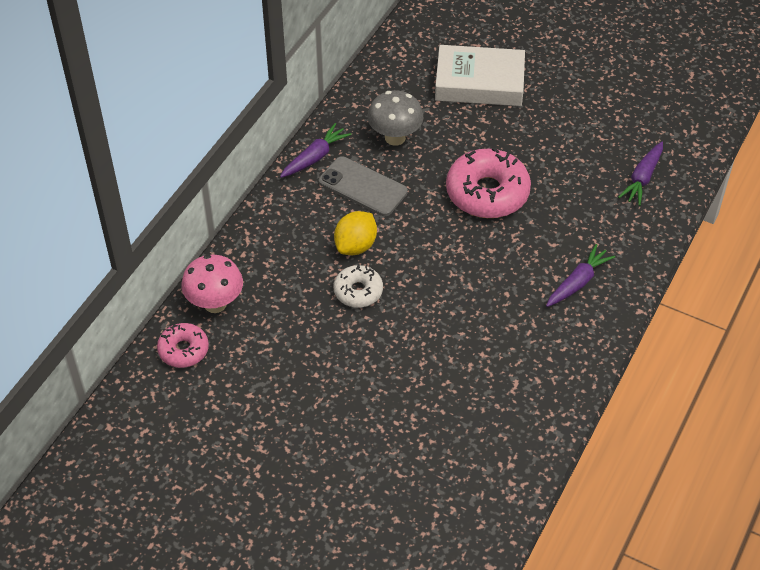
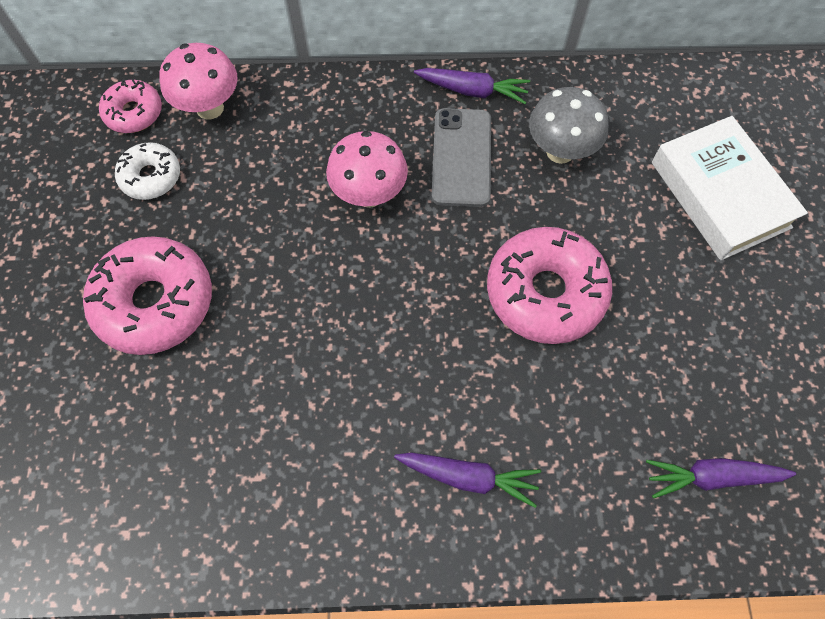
camera: 60 degrees right, 15 degrees up
(356, 246) = (369, 194): yellow lemon -> pink mushroom
(356, 393) = (155, 302): none -> pink donut
(358, 291) = (303, 230): white donut -> white donut (151, 177)

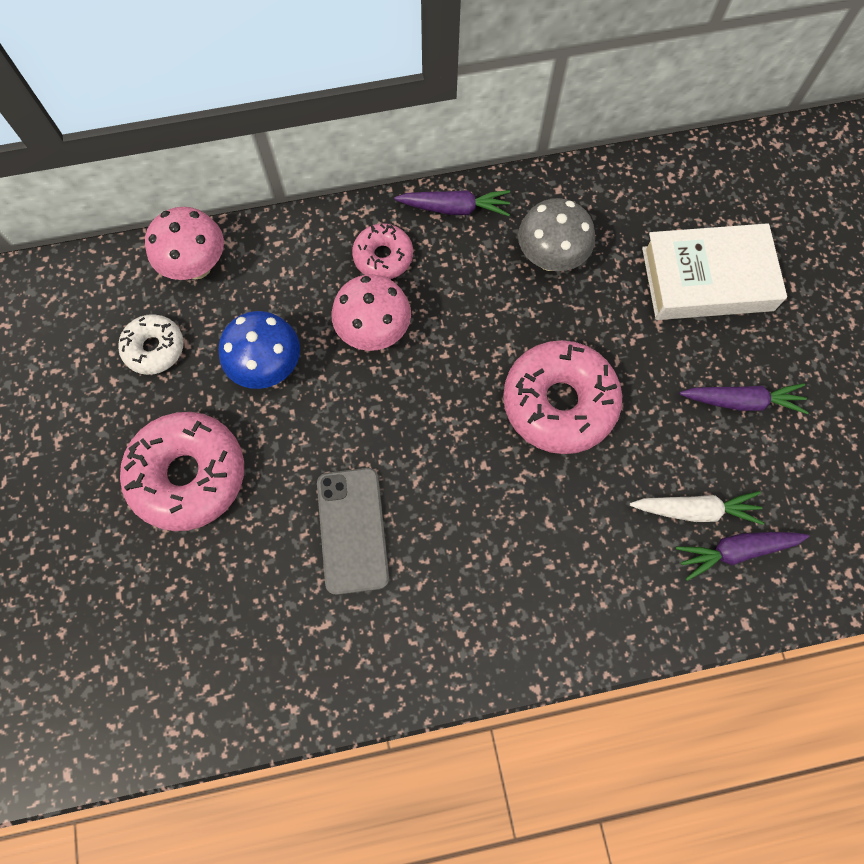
camera: 10 degrees left, 5 degrees up
(134, 113) = (121, 284): pink donut -> pink donut (383, 257)
(257, 212) = (268, 367): none -> blue mushroom
(461, 157) = (456, 280): grey phone -> grey phone (352, 530)
(468, 477) = (518, 590): purple carrot -> purple carrot (741, 401)
(673, 426) = (695, 510): none -> white carrot
(720, 194) = (707, 279): white book -> white book turned 60 degrees counterclockwise

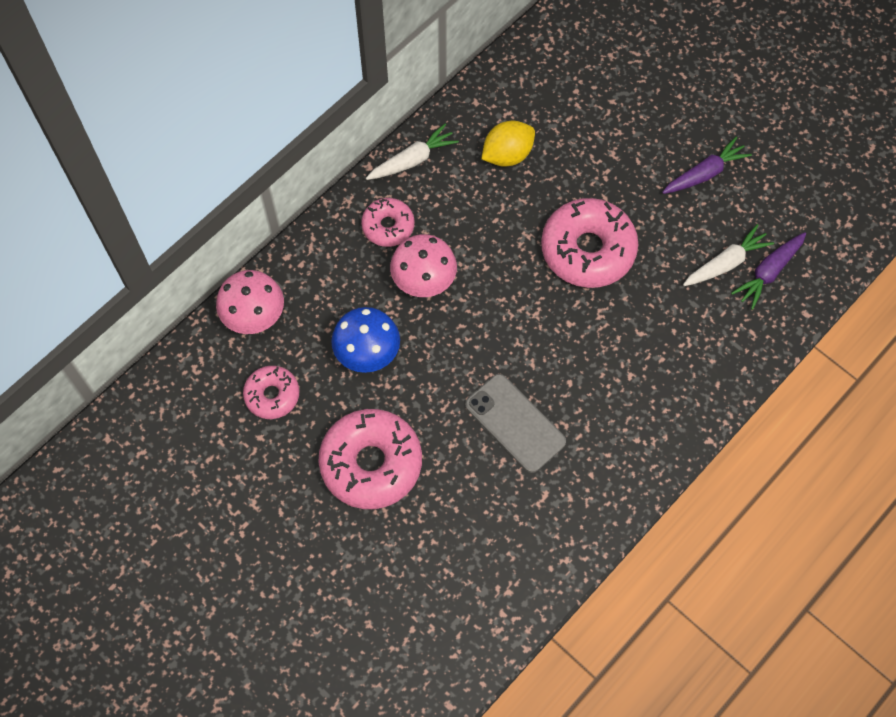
camera: 35 degrees left, 5 degrees down
(154, 348) = (272, 395): white donut -> pink donut
(454, 208) = (412, 160): purple carrot -> white carrot
(550, 258) = (507, 155): grey mushroom -> yellow lemon
(707, 279) = (623, 104): white book -> none

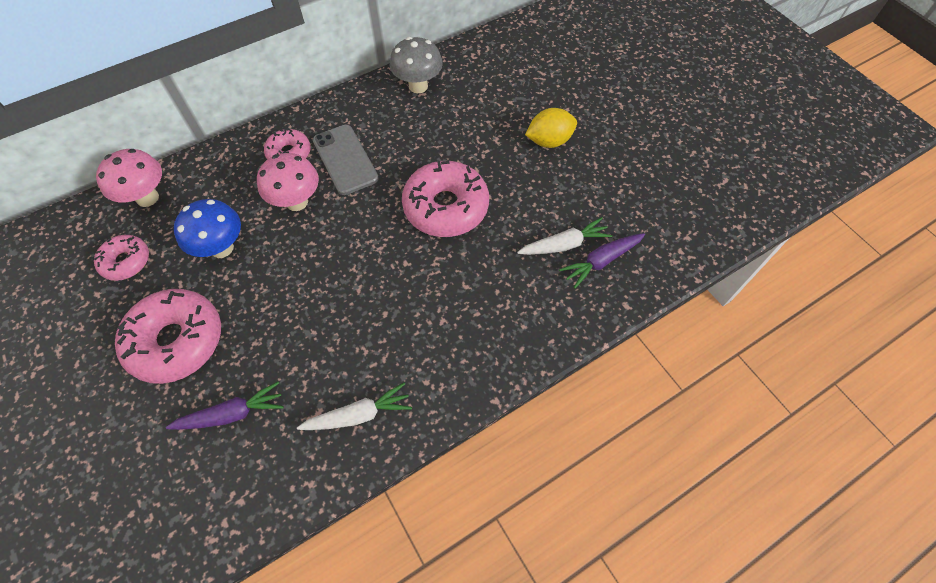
camera: 15 degrees right, 5 degrees down
(412, 160) = (332, 111): white carrot -> white carrot (358, 415)
(499, 104) = (418, 86): none -> grey mushroom
(507, 155) = (409, 122): yellow lemon -> yellow lemon (549, 141)
(514, 423) = (320, 337): grey phone -> grey phone (345, 160)
(704, 173) = (569, 170): purple carrot -> purple carrot (232, 414)

